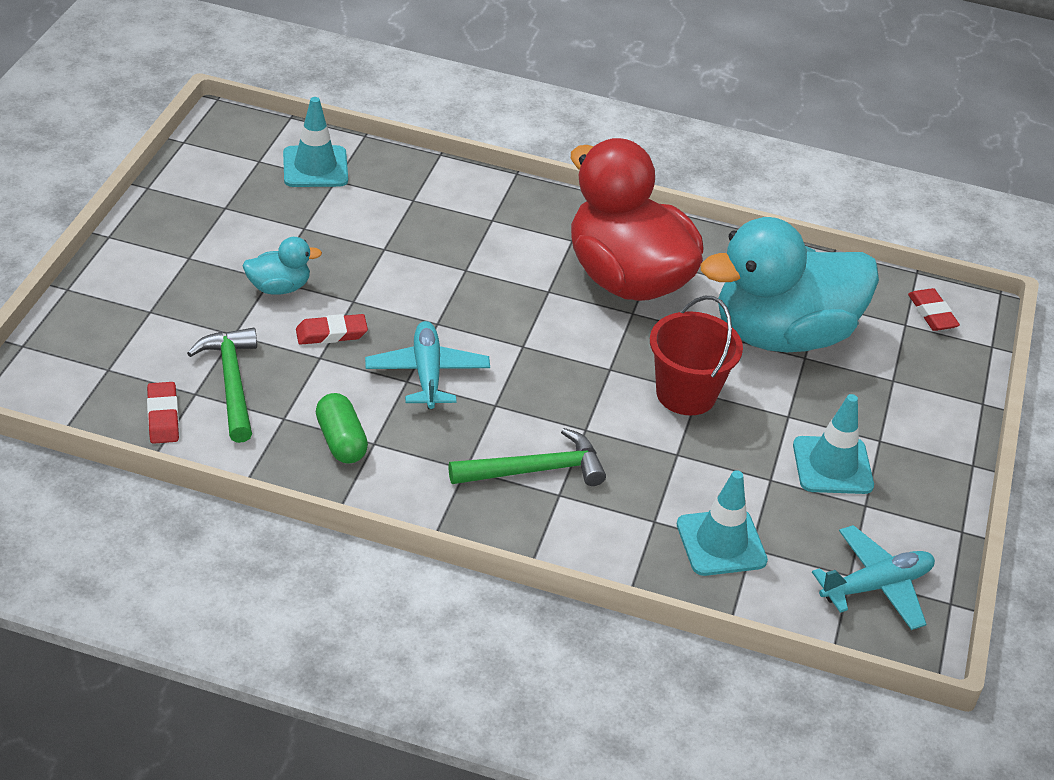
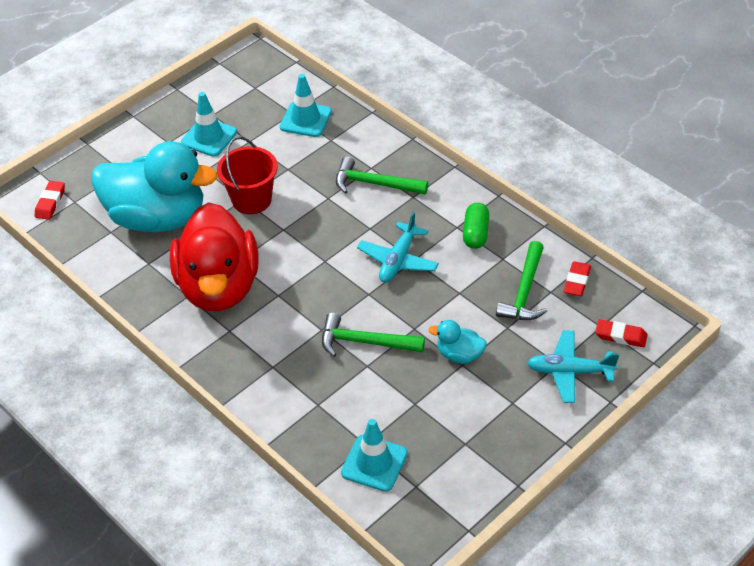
camera: 145 degrees left, 5 degrees up
(331, 333) = (443, 307): red eraser -> red eraser (620, 336)
(403, 270) = (365, 342): none -> green hammer
(876, 586) = (247, 79): turquoise plane -> turquoise plane (570, 371)

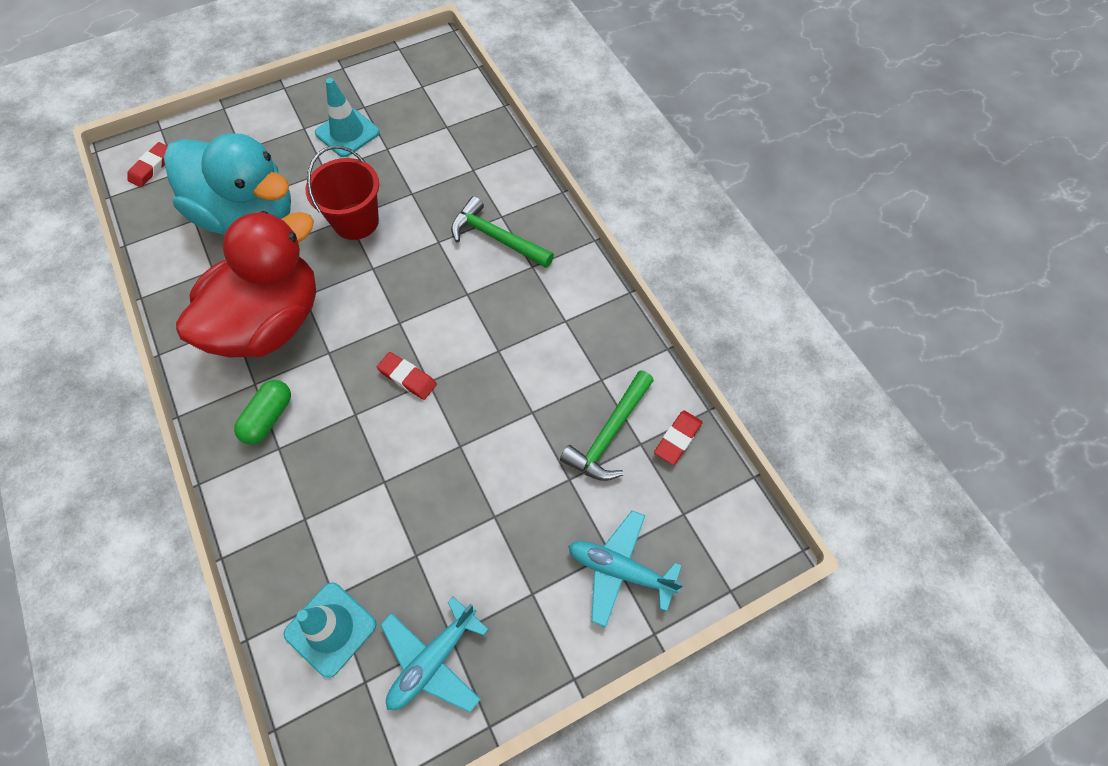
camera: 15 degrees right, 15 degrees up
(219, 287) = (270, 323): red duck -> red duck turned 150 degrees counterclockwise
(305, 119) = (457, 138): turquoise traffic cone -> none
(365, 342) = (395, 448): green hammer -> none
(398, 260) = (480, 346): turquoise plane -> turquoise plane (433, 660)
(459, 355) = (496, 501): turquoise duck -> none
(475, 233) = (583, 336): green capsule -> green capsule (268, 418)
(620, 336) = (703, 536): red eraser -> red eraser (407, 378)

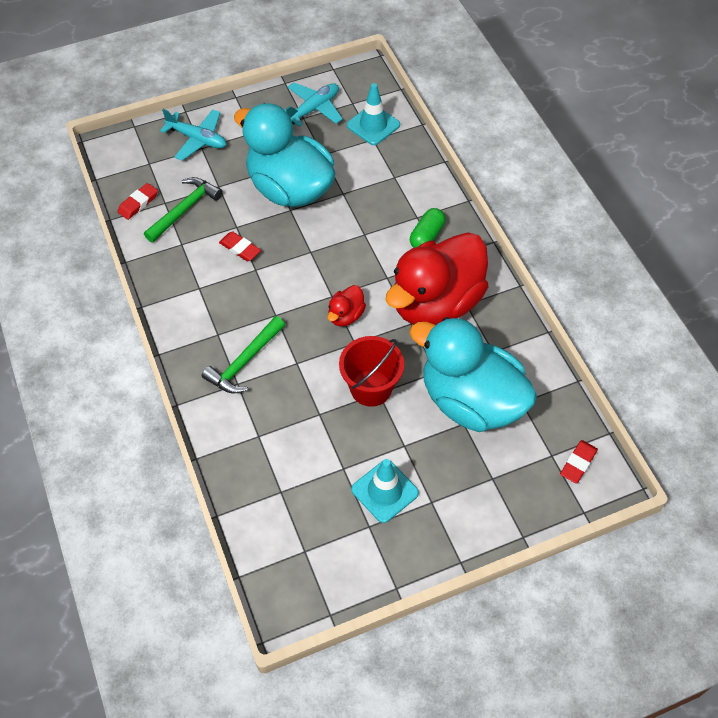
camera: 175 degrees left, 5 degrees down
(382, 299) = (346, 315): none -> red duck
(407, 378) = (326, 255): red eraser -> red eraser (240, 248)
(463, 483) = (289, 188): none -> turquoise duck
(496, 238) = (244, 362): green hammer -> green hammer turned 90 degrees clockwise

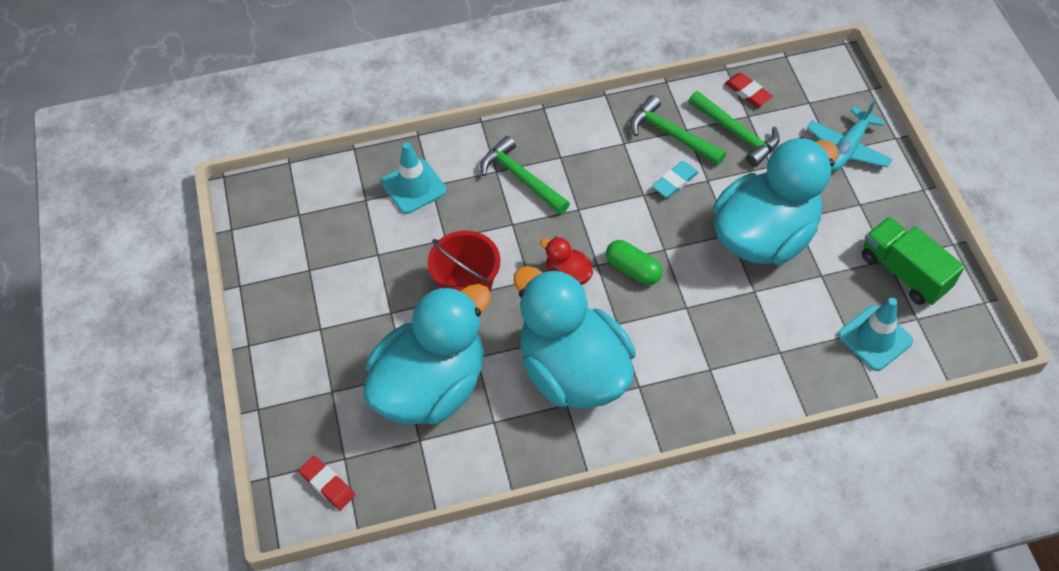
camera: 100 degrees right, 0 degrees up
(188, 254) = (671, 135): none -> green hammer
(240, 248) = (675, 182): red eraser -> turquoise eraser
(314, 109) = (904, 272): turquoise plane -> green truck
(385, 491) = (343, 288): turquoise traffic cone -> turquoise traffic cone (414, 186)
(426, 236) = (677, 375): green capsule -> green capsule (633, 269)
(436, 303) = (573, 370): red duck -> turquoise duck

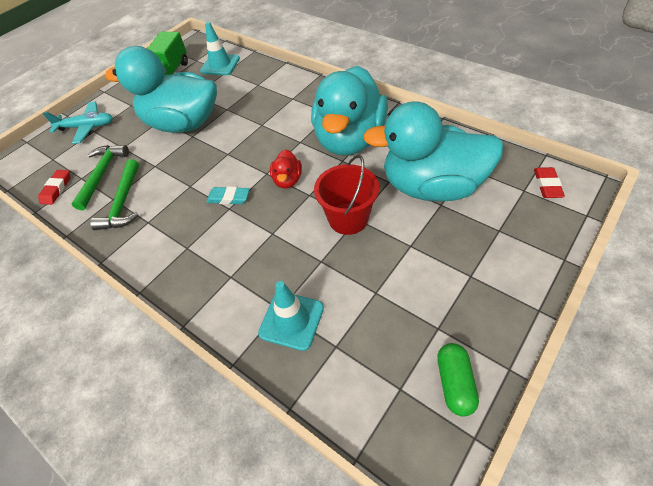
camera: 125 degrees left, 5 degrees down
(521, 178) = (225, 256): green hammer -> none
(633, 269) = (255, 157): green capsule -> green capsule (454, 383)
(675, 182) = (167, 178): turquoise eraser -> turquoise eraser (228, 198)

